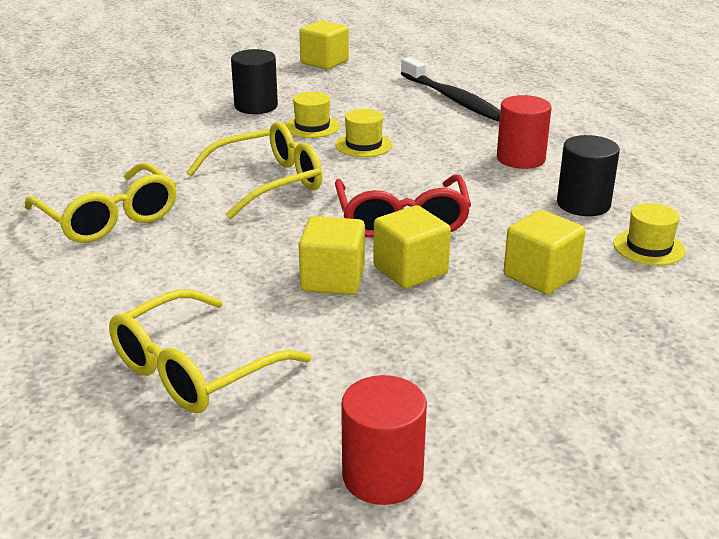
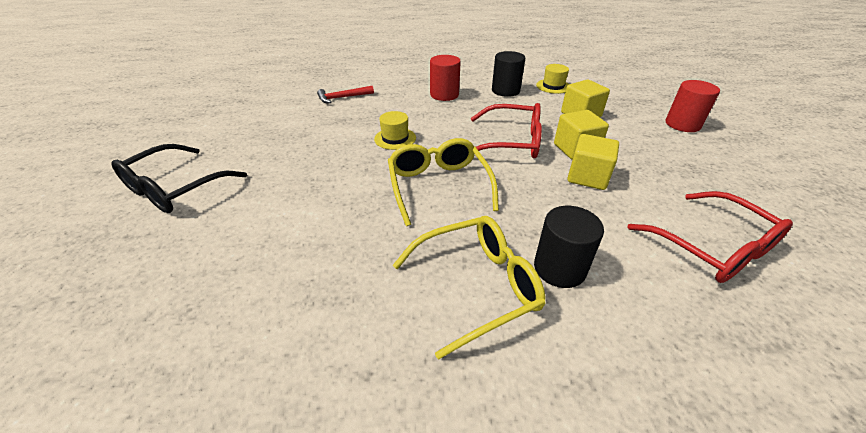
camera: 75 degrees left, 10 degrees up
(194, 370) = (712, 247): yellow glasses -> red glasses
(218, 72) = (175, 188): none -> black glasses
(256, 106) = (282, 175): black cylinder -> black cylinder (559, 268)
(312, 127) = (347, 154): yellow hat -> none
(324, 62) = (219, 132): yellow cube -> none
(382, 476) = (781, 188): red cylinder -> red cylinder (682, 124)
(453, 99) = (342, 97): black toothbrush -> red hammer

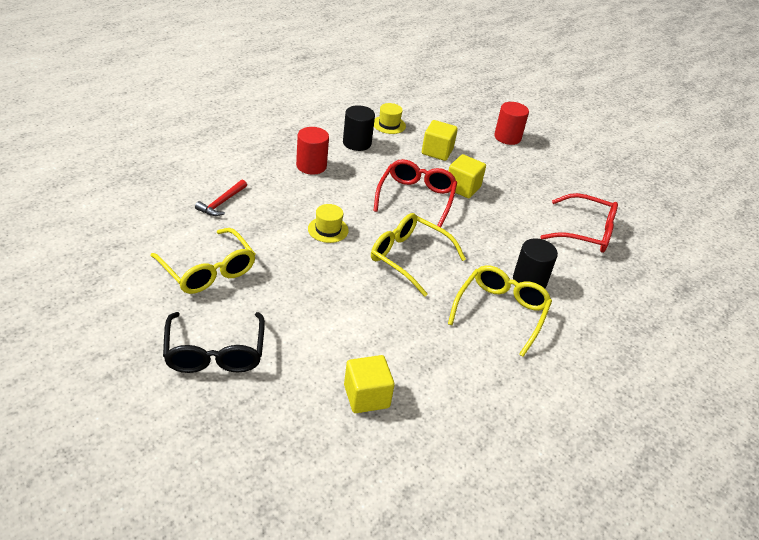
camera: 45 degrees left, 0 degrees up
(265, 133) = (208, 271): none -> yellow glasses
(512, 142) = (416, 198): red glasses -> red glasses turned 45 degrees counterclockwise
(587, 177) = (490, 209): yellow cube -> yellow cube (366, 396)

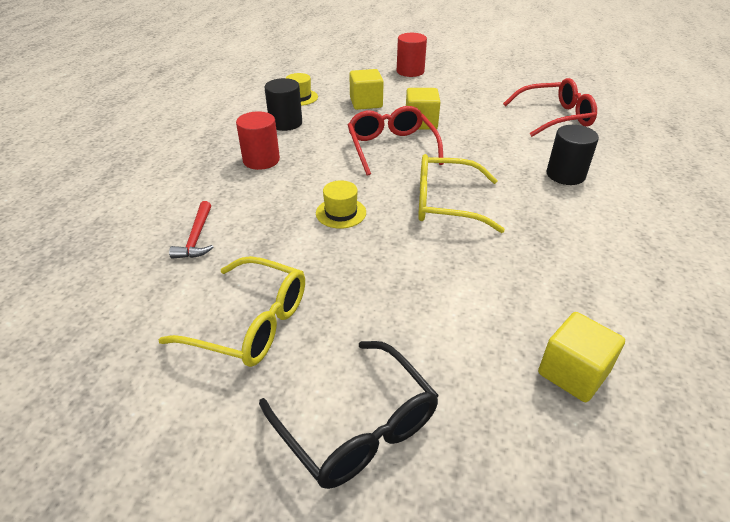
camera: 25 degrees left, 0 degrees up
(501, 312) = (579, 213): yellow glasses -> none

